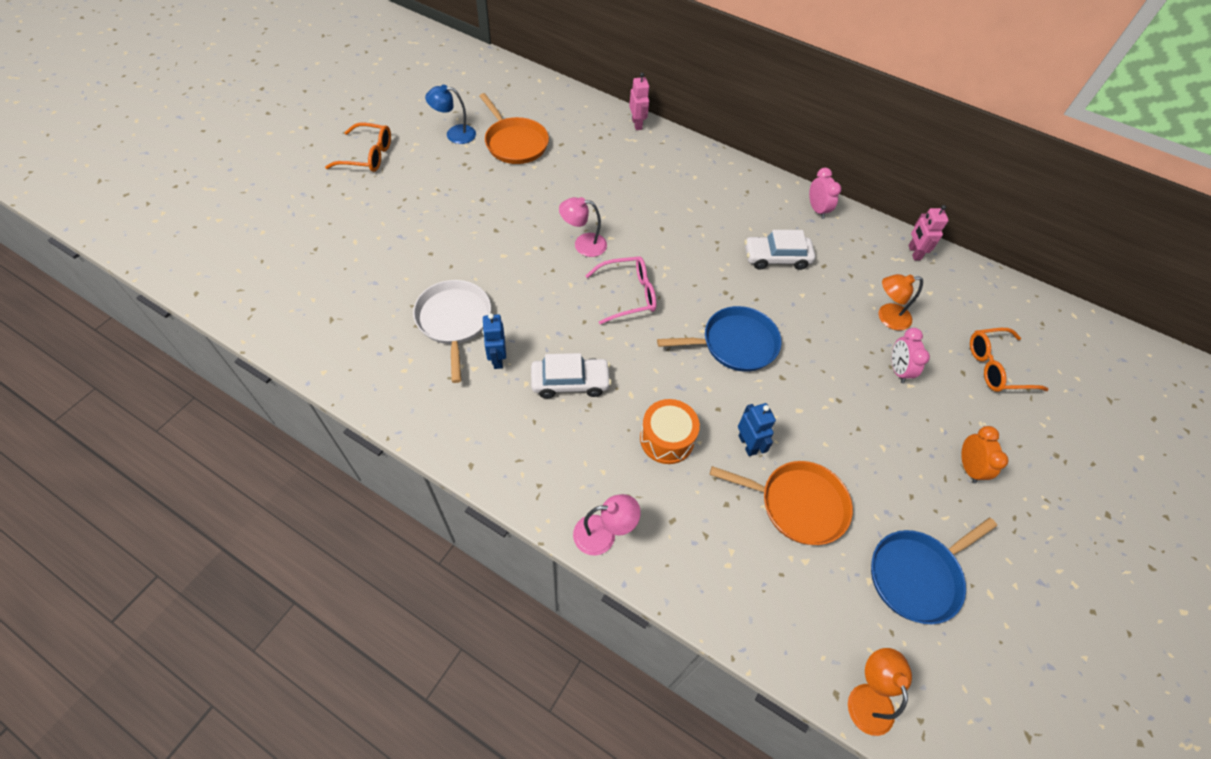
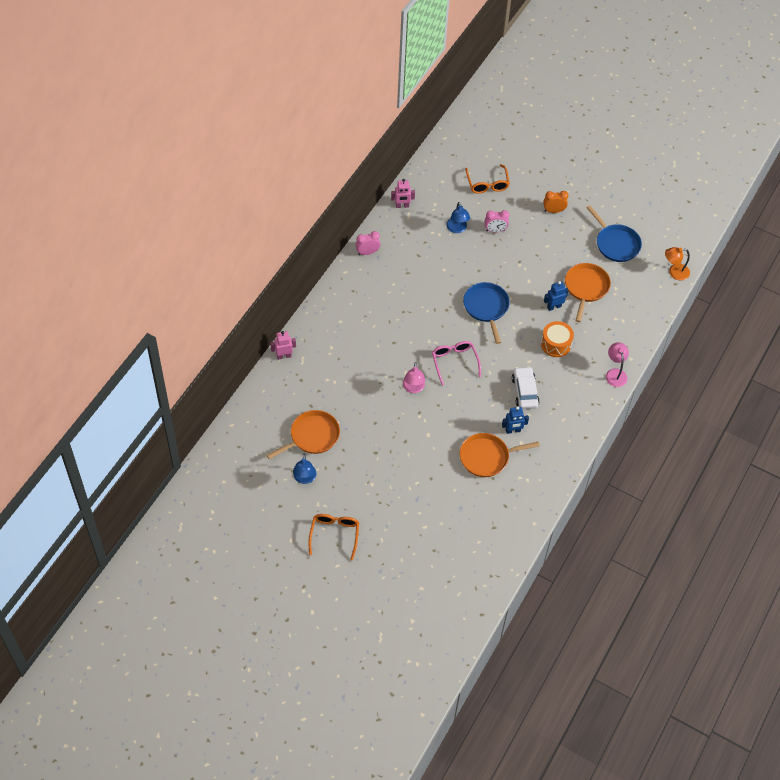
camera: 90 degrees left, 0 degrees up
(454, 321) = (487, 457): white pan -> orange pan
(776, 258) = (414, 280): white car -> none
(887, 317) = (457, 229): orange lamp -> blue lamp

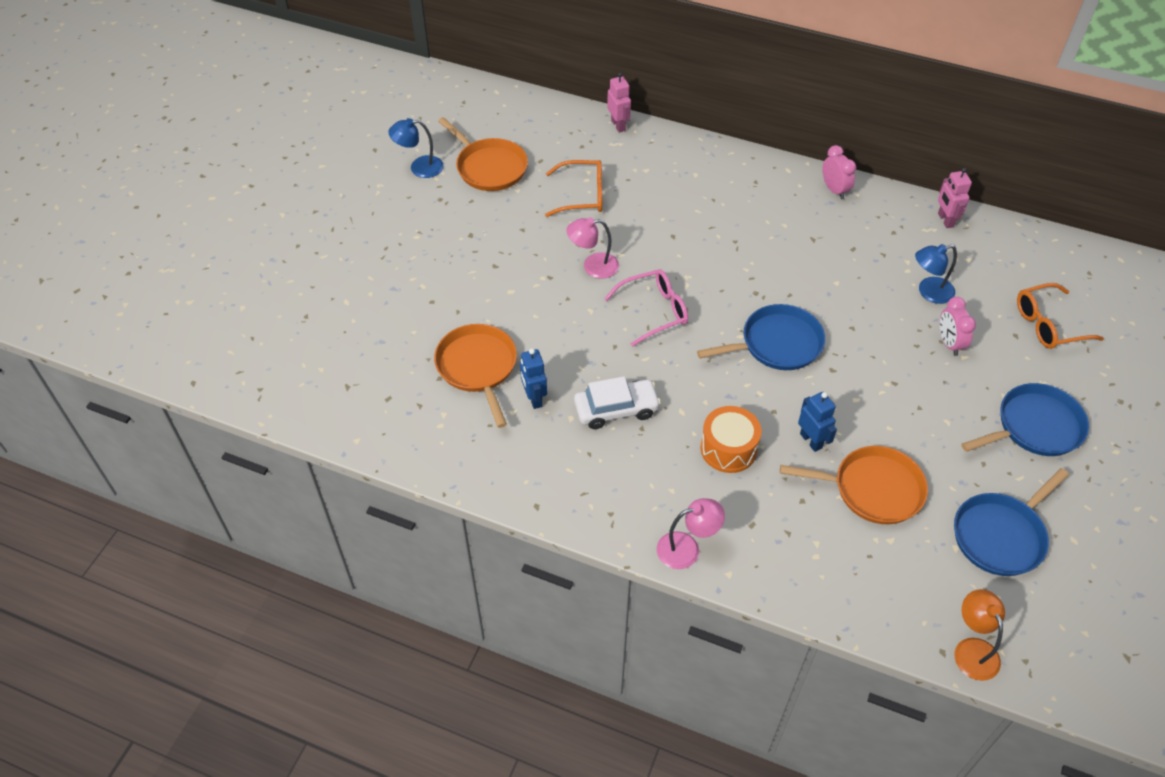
camera: 85 degrees right, 5 degrees down
(334, 535) = (330, 206): orange glasses -> orange glasses (582, 195)
(553, 211) = (1035, 427): orange clock -> blue pan

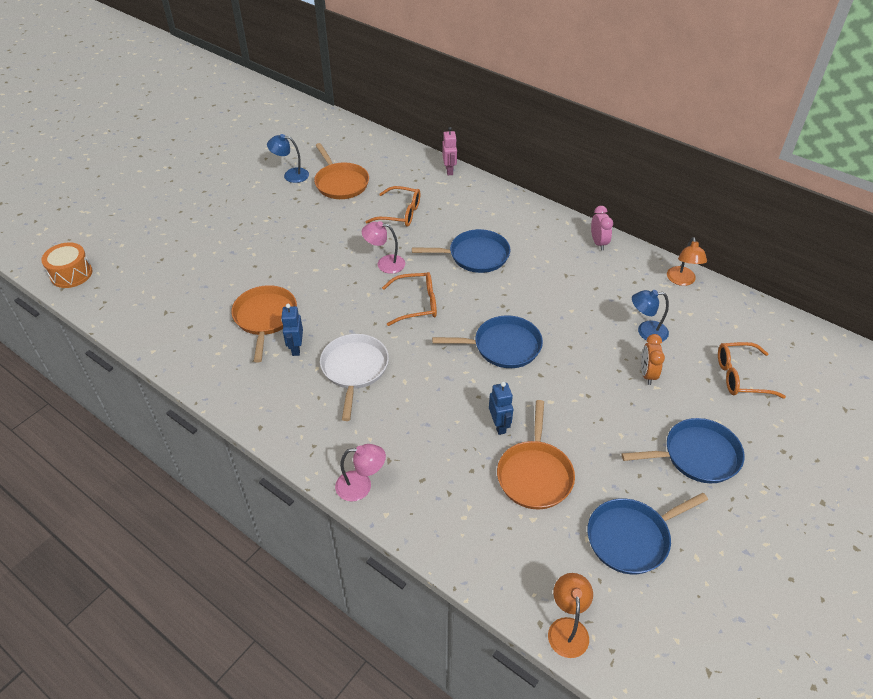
camera: 15 degrees right, 5 degrees down
(616, 409) = (354, 369): white car -> white pan
(654, 311) = (416, 304): pink glasses -> orange glasses
(697, 234) = (475, 255): none -> blue pan
(728, 449) = (429, 417): orange drum -> orange drum (71, 274)
(873, 489) = (535, 475): orange pan -> orange pan turned 75 degrees clockwise
(945, 220) = (682, 280): pink robot -> orange lamp
(949, 343) = (647, 374): pink clock -> orange clock

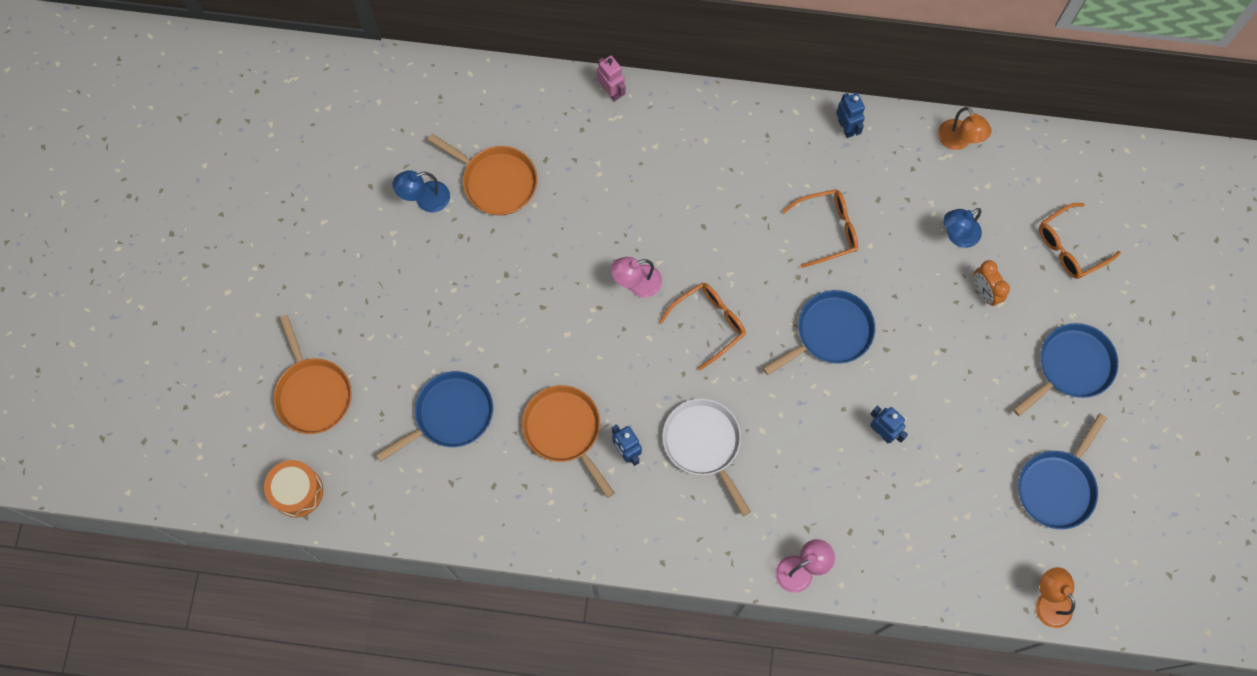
camera: 30 degrees left, 25 degrees up
(400, 213) = (601, 196): orange glasses -> orange glasses (827, 230)
(475, 255) = (727, 218): blue pan -> blue pan (450, 414)
(535, 475) = (944, 469): orange pan -> orange pan (313, 394)
(598, 243) = (846, 127): pink clock -> blue robot

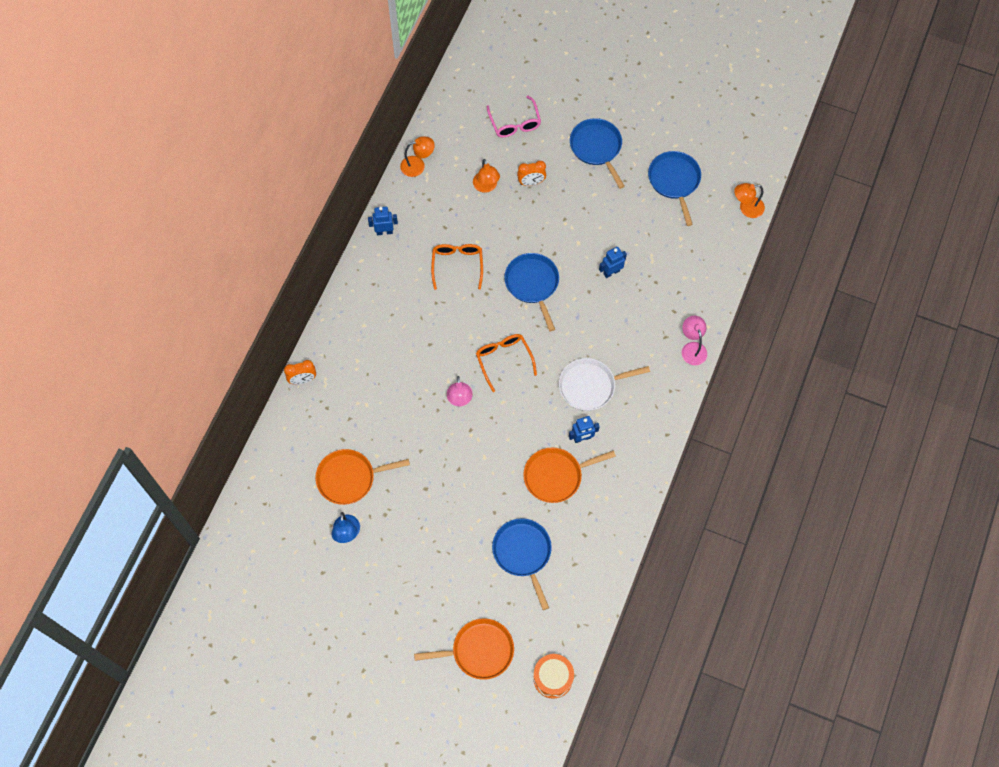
camera: 75 degrees left, 5 degrees down
(496, 181) = (349, 478): orange pan -> orange pan turned 150 degrees counterclockwise
(611, 91) = (303, 379): pink robot -> orange clock
(957, 235) = (486, 187): blue lamp -> orange lamp
(1057, 487) = (674, 181): blue pan -> blue pan turned 150 degrees counterclockwise
(1070, 247) = (515, 123): orange glasses -> pink glasses

